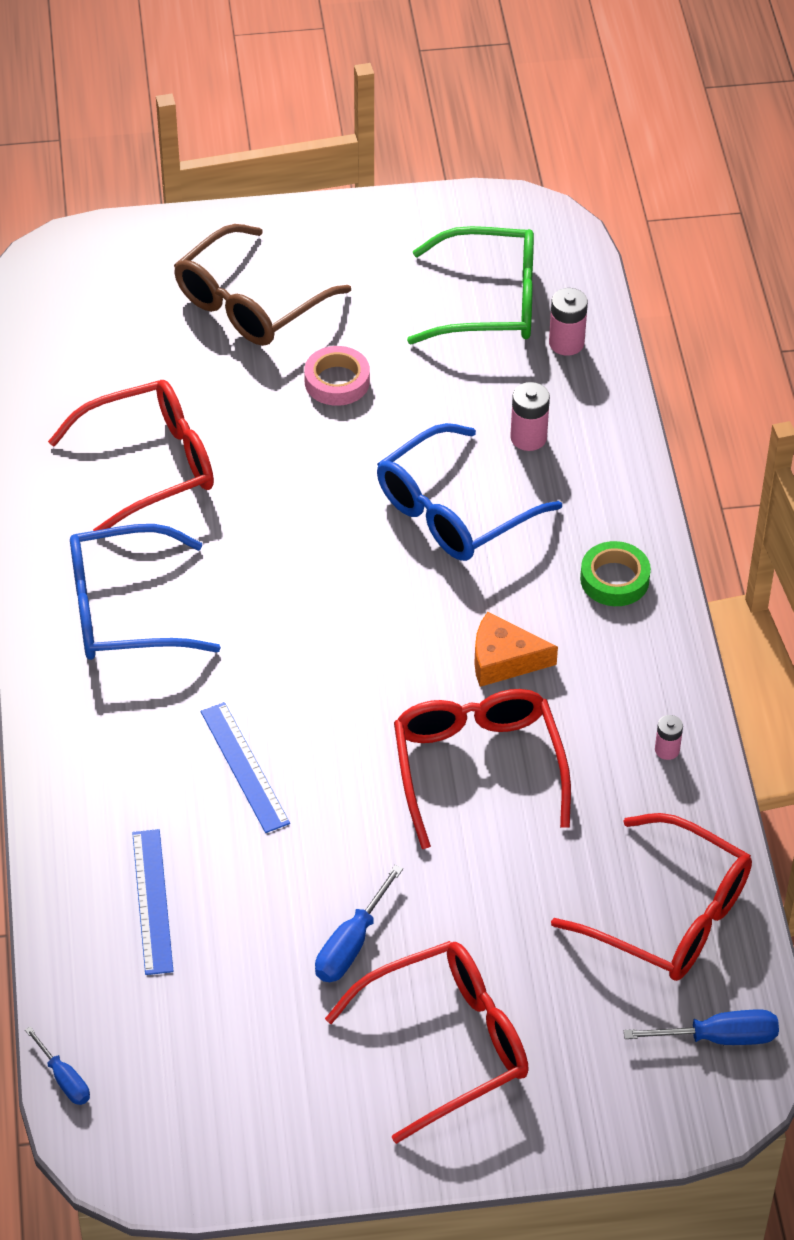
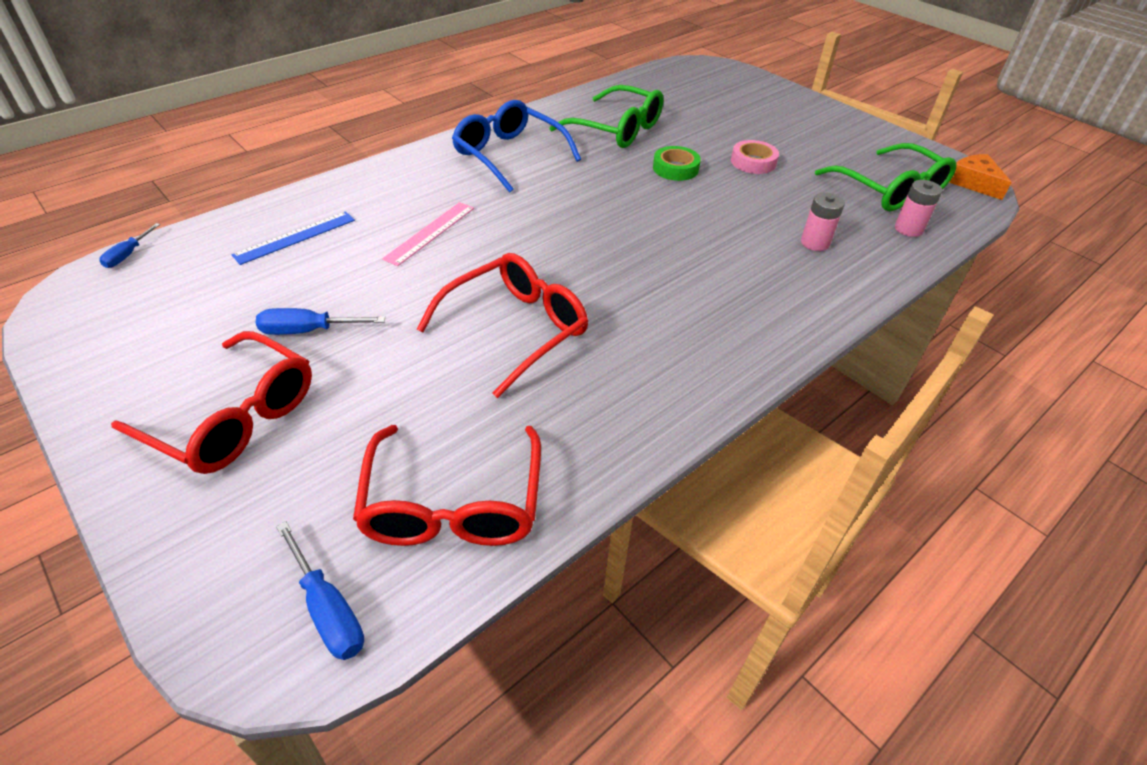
camera: 55 degrees right, 5 degrees down
(150, 465) = (617, 129): red glasses -> green glasses
(245, 767) = (430, 233): blue ruler -> pink ruler
(250, 303) = (764, 120): brown glasses -> none
(453, 510) = (718, 236): blue glasses -> none
(504, 660) = (623, 304): orange cheese -> orange cheese (973, 183)
(614, 579) = (752, 328): green tape -> green tape (675, 168)
(667, 750) = (626, 425): pink battery -> none

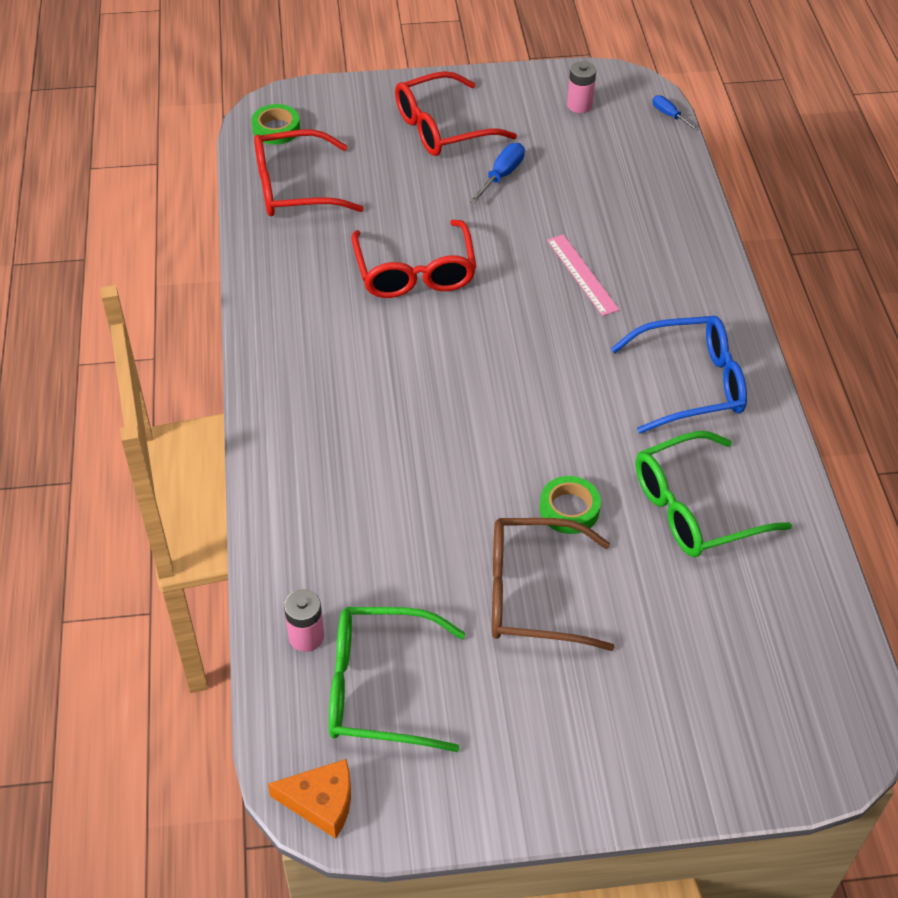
camera: 125 degrees right, 5 degrees up
(295, 237) = (633, 199): blue ruler -> none
(327, 609) = (276, 129): blue screwdriver -> green tape
(453, 504) = (294, 188): red glasses -> red glasses turned 45 degrees counterclockwise
(753, 162) = (532, 594): pink tape -> brown glasses
(815, 243) = (354, 533): pink battery -> pink battery (579, 105)

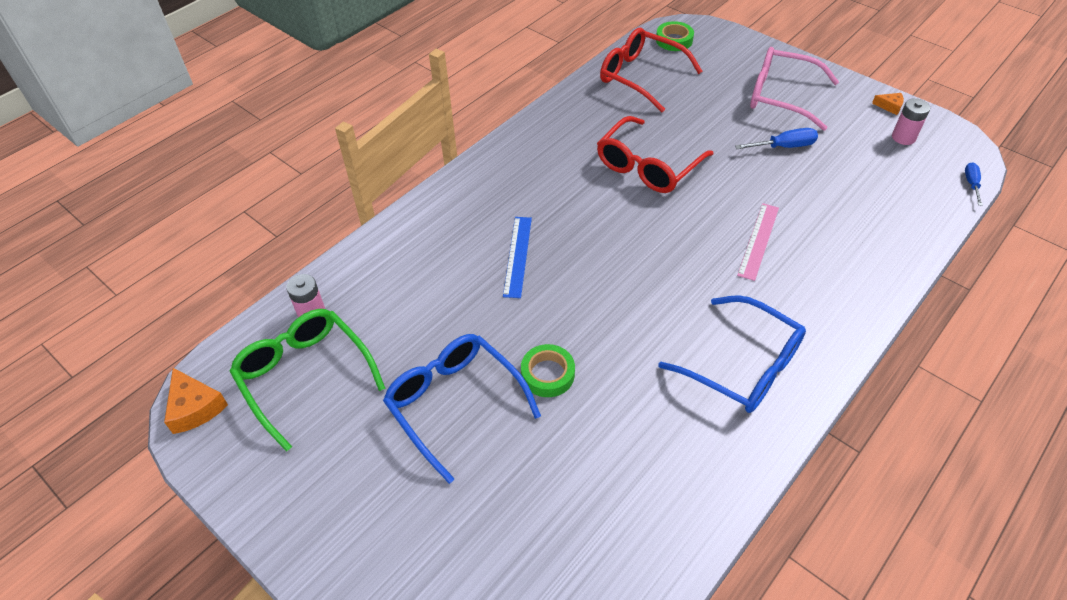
camera: 50 degrees right, 0 degrees up
(414, 436) = (517, 256): none -> blue ruler
(442, 128) = (781, 96): red glasses -> pink glasses
(532, 594) = (454, 404): brown glasses -> blue glasses
(537, 82) = (890, 106): none -> orange cheese
(694, 508) = (631, 447): green glasses -> none

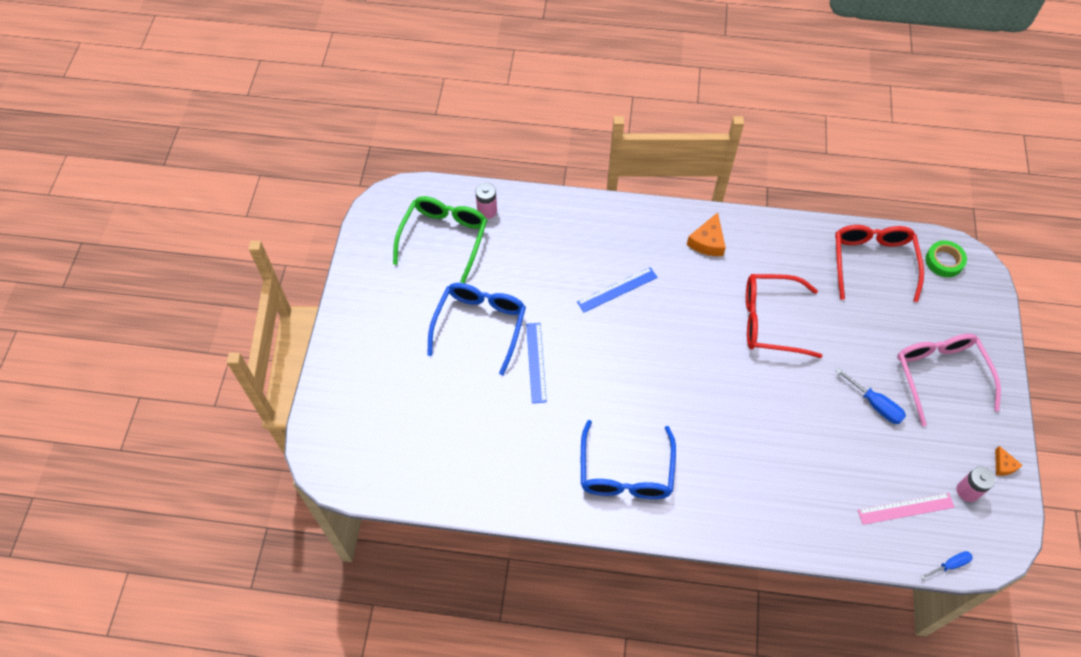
camera: 55 degrees right, 10 degrees up
(195, 407) = (388, 202): orange cheese -> orange cheese (707, 242)
(547, 374) = (536, 362): green tape -> blue ruler
(758, 240) = (751, 431): pink ruler -> pink ruler (905, 508)

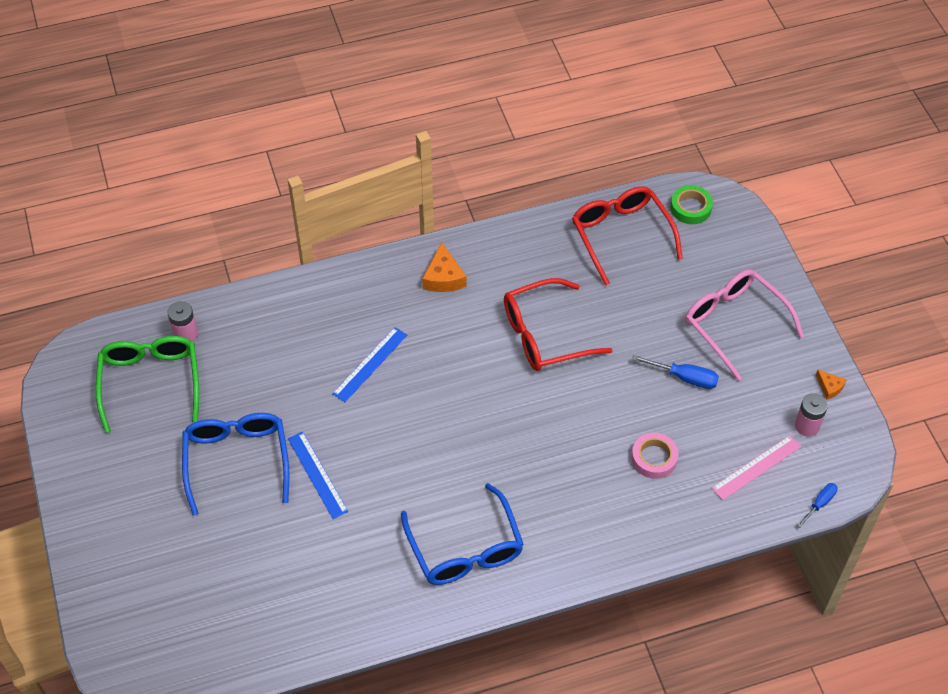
camera: 25 degrees left, 5 degrees down
(818, 463) = (654, 458): none -> pink tape

